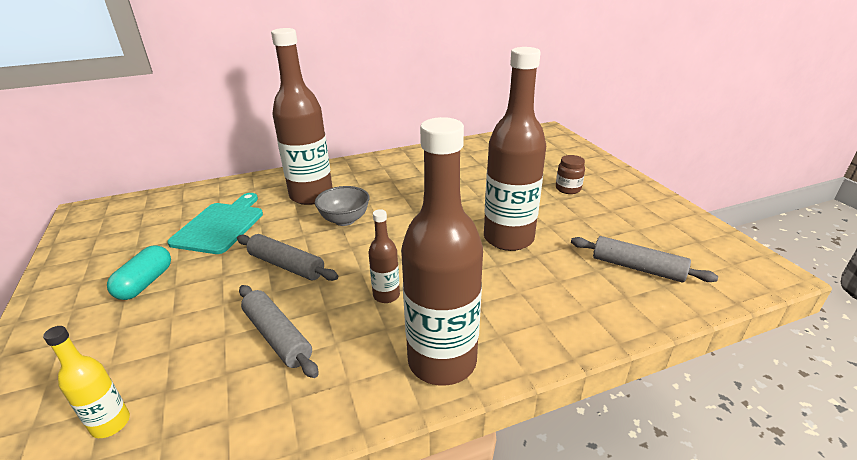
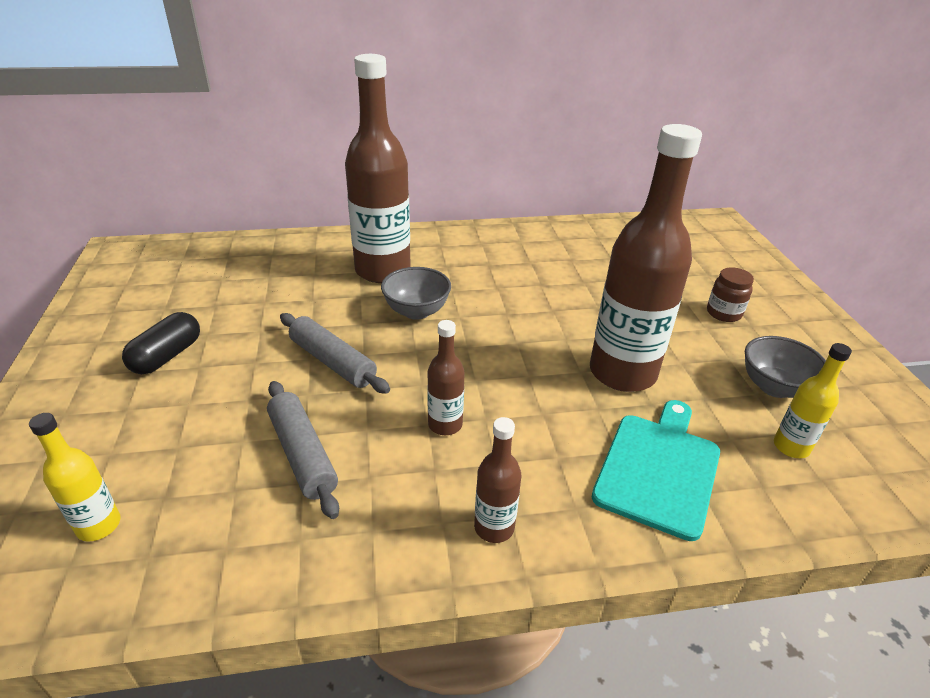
camera: 10 degrees right, 5 degrees up
(145, 283) = (167, 356): turquoise capsule -> black capsule
(220, 225) = (266, 295): turquoise cutting board -> turquoise cutting board (659, 469)
(442, 361) = (494, 527): brown bottle -> brown bottle, size x0.46
(615, 231) = (774, 387): none -> grey bowl
(637, 268) = (791, 447): grey rolling pin -> yellow bottle

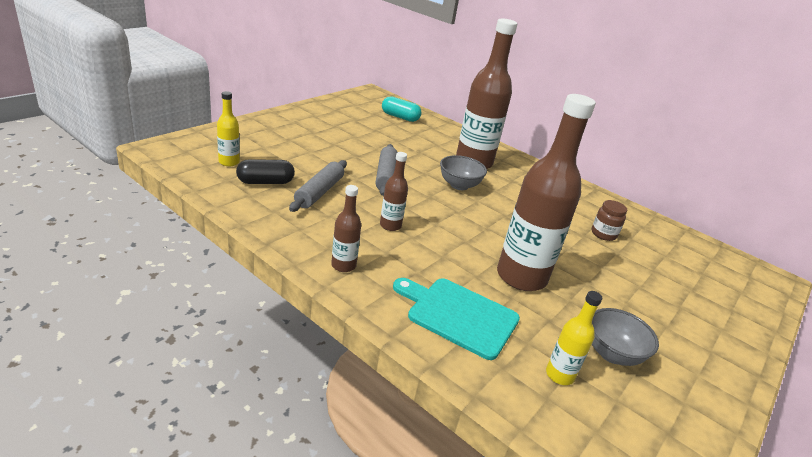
camera: 45 degrees right, 5 degrees down
(167, 356) = (329, 134): black capsule -> black capsule (265, 182)
(213, 265) = (400, 117): none -> turquoise capsule
(659, 469) = (458, 315): turquoise cutting board -> turquoise cutting board turned 135 degrees counterclockwise
(723, 313) = (657, 308): brown jar -> brown jar (603, 234)

